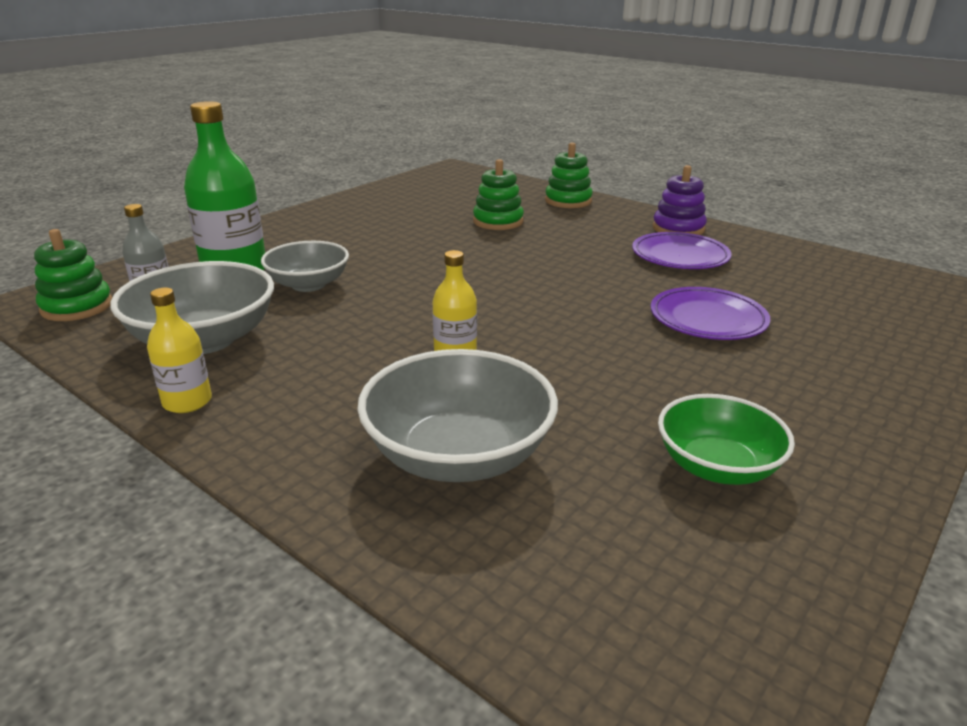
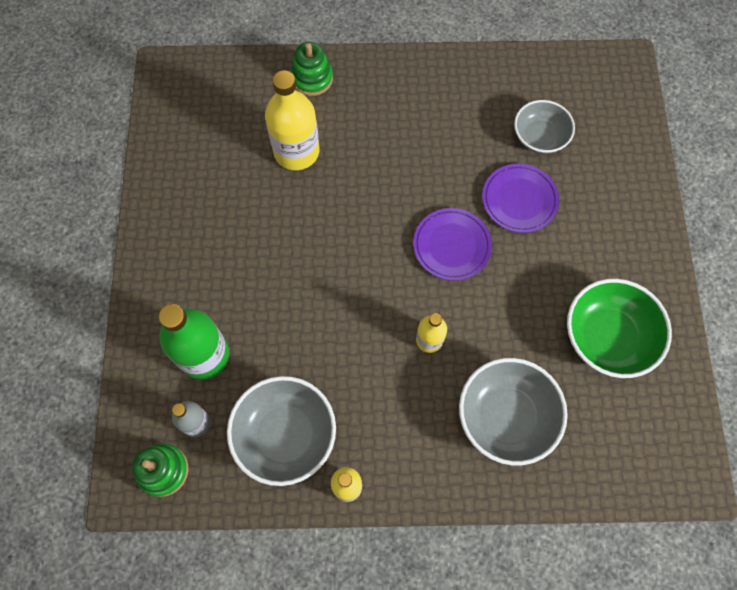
camera: 40 degrees left, 40 degrees up
(308, 284) = (270, 333): grey bowl -> grey bowl (539, 137)
(498, 221) = (296, 151): green stacking toy -> yellow bottle
(678, 228) = (420, 78): purple stacking toy -> none
(680, 256) = (450, 124): purple plate -> purple plate (451, 246)
(717, 466) = (607, 337): green bowl -> green bowl, size x1.52

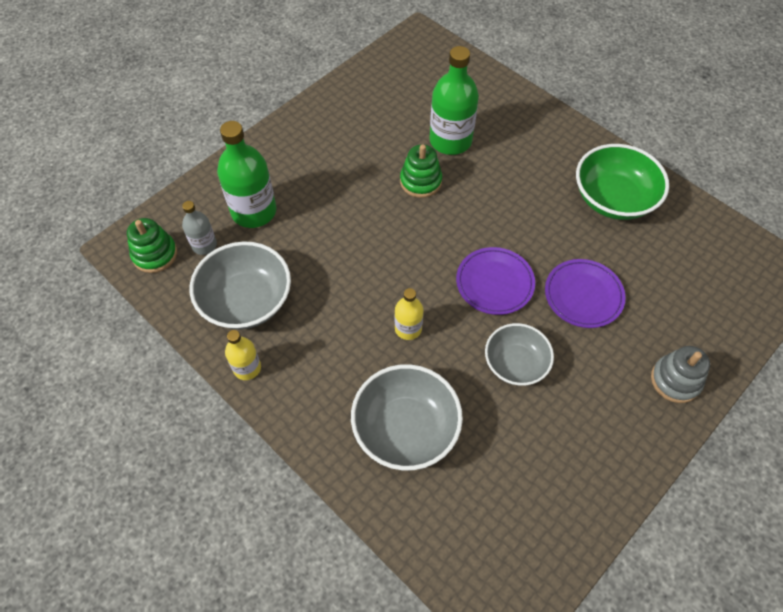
camera: 45 degrees right, 10 degrees down
(296, 151) = (450, 140): yellow bottle -> green bottle
(312, 78) = (512, 105): green stacking toy -> green stacking toy (420, 181)
(539, 137) = (649, 266): grey bowl -> grey bowl (515, 363)
(607, 337) = (549, 448): green bowl -> green bowl (613, 199)
(634, 211) = (675, 380): none -> grey stacking toy

